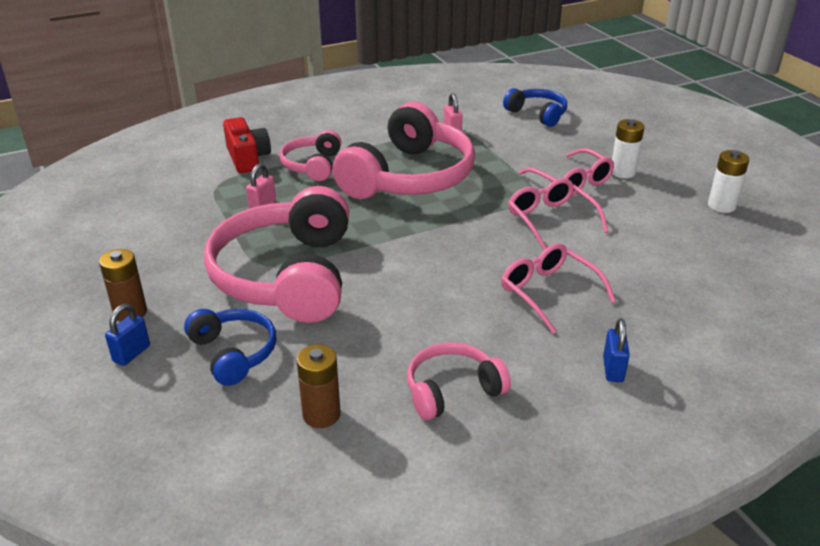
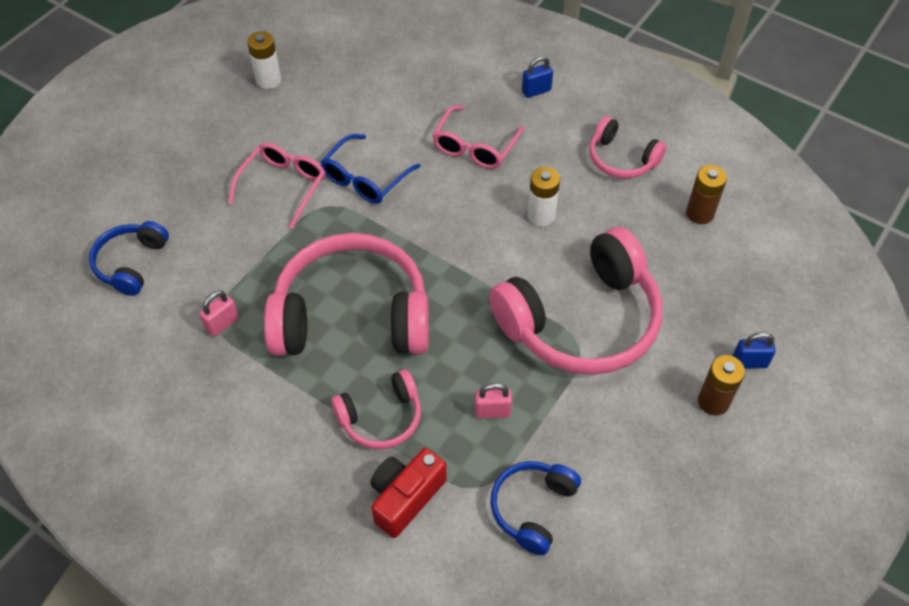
camera: 120 degrees left, 20 degrees up
(234, 353) = (692, 297): blue headphones -> blue headphones (532, 508)
(551, 220) = (365, 178): pink glasses -> blue glasses
(622, 172) = (241, 156): white battery -> white battery (541, 215)

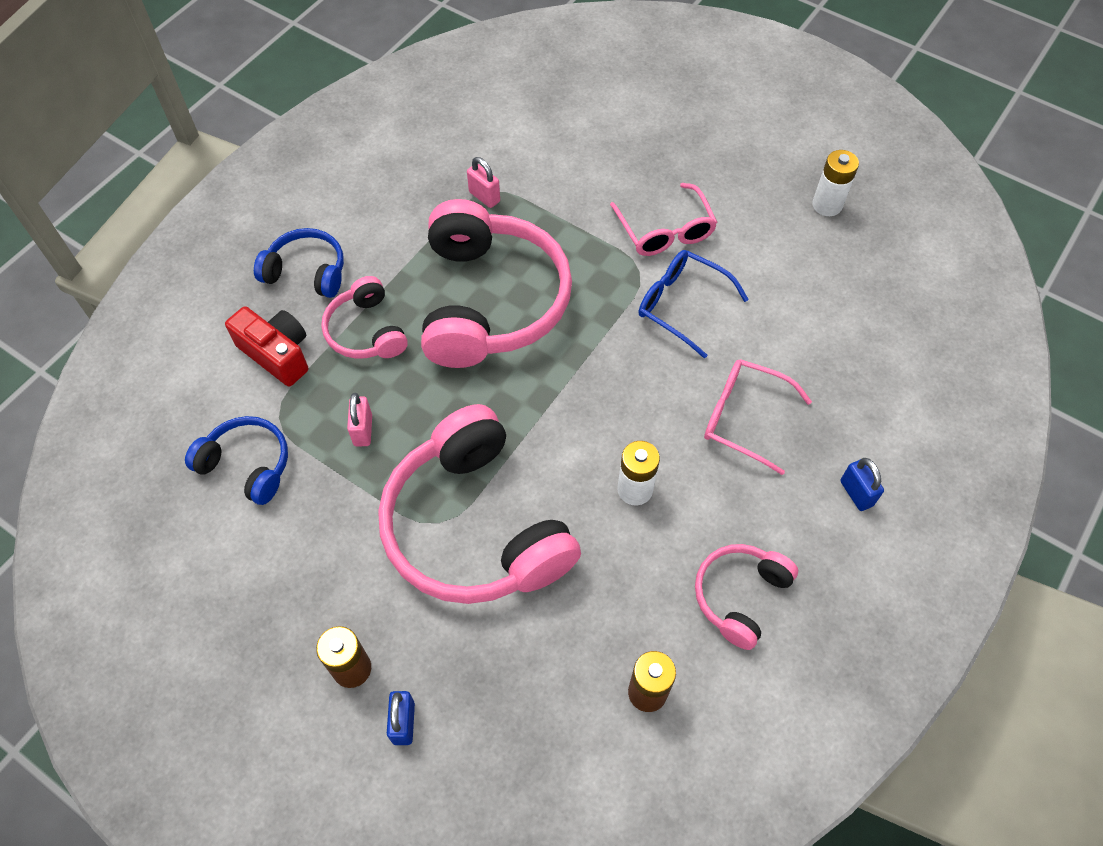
camera: 90 degrees right, 5 degrees up
(131, 263) = (558, 121): blue headphones -> blue headphones (307, 271)
(283, 186) = (665, 231): pink glasses -> pink glasses turned 45 degrees clockwise

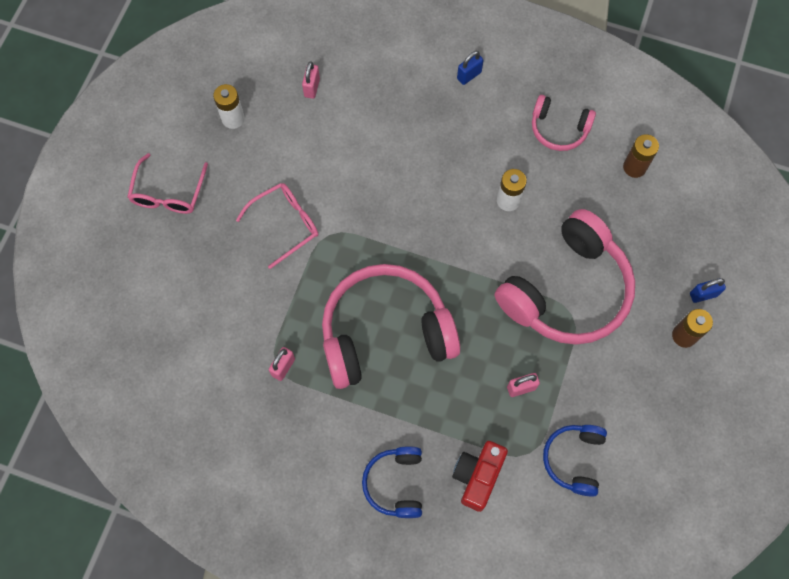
camera: 105 degrees left, 10 degrees up
(366, 331) = (438, 416): pink headphones -> none
(681, 305) = (352, 200): blue glasses -> none
(744, 418) = (434, 146): pink glasses -> pink glasses (168, 193)
(862, 295) = (312, 88): none -> pink padlock

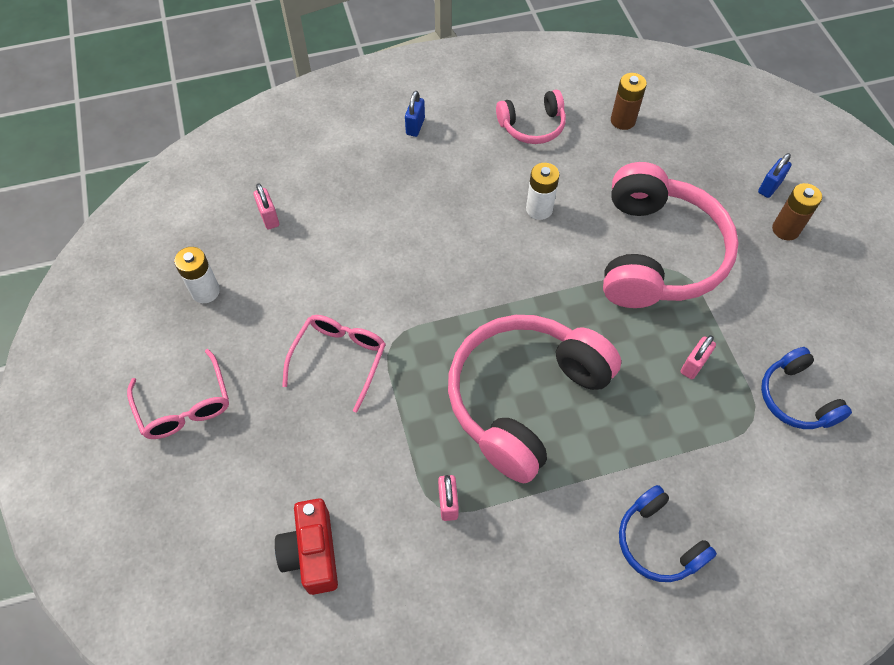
camera: 35 degrees left, 10 degrees down
(477, 476) = (727, 476): red camera -> red camera (312, 553)

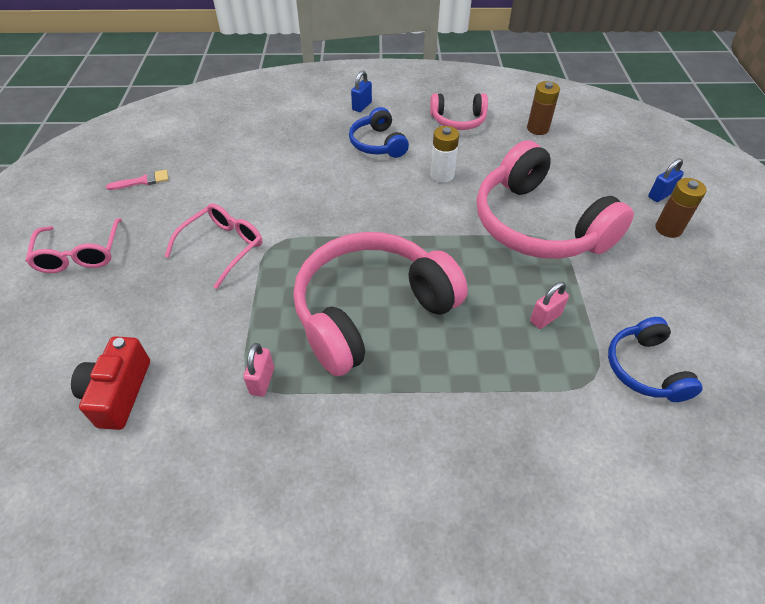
camera: 15 degrees right, 10 degrees down
(205, 291) = (142, 181): white battery -> pink brush
(269, 218) = (218, 143): pink padlock -> none
(657, 254) = (538, 225): pink headphones -> pink headphones turned 120 degrees clockwise
(658, 542) = (457, 468): blue headphones -> blue headphones (377, 144)

